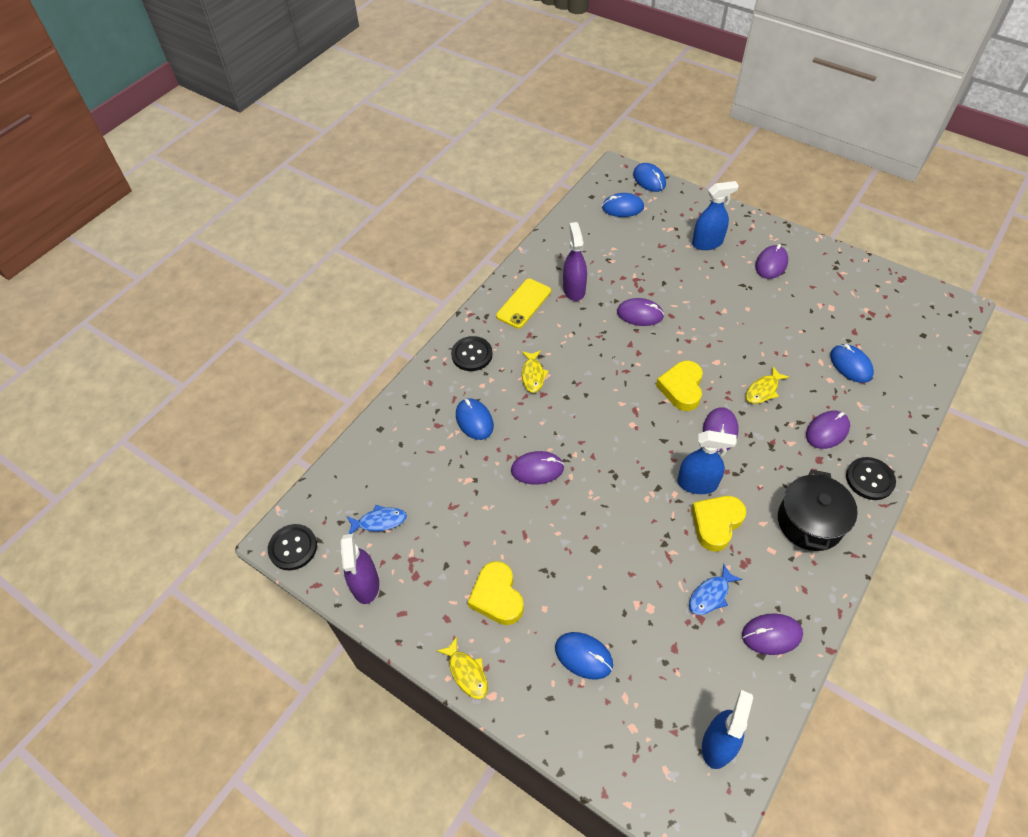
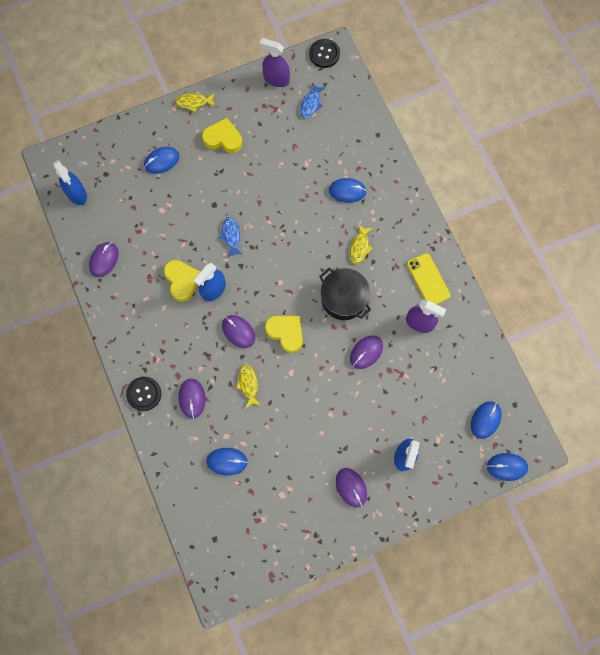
camera: 120 degrees right, 20 degrees up
(472, 355) = (403, 219): black button -> none
(533, 375) = (360, 247): yellow fish -> yellow fish turned 105 degrees counterclockwise
(537, 469) = (286, 206): purple mouse -> none
(710, 595) = (146, 246): blue fish -> blue fish (231, 236)
(809, 522) = (145, 334): black pot -> black pot (343, 298)

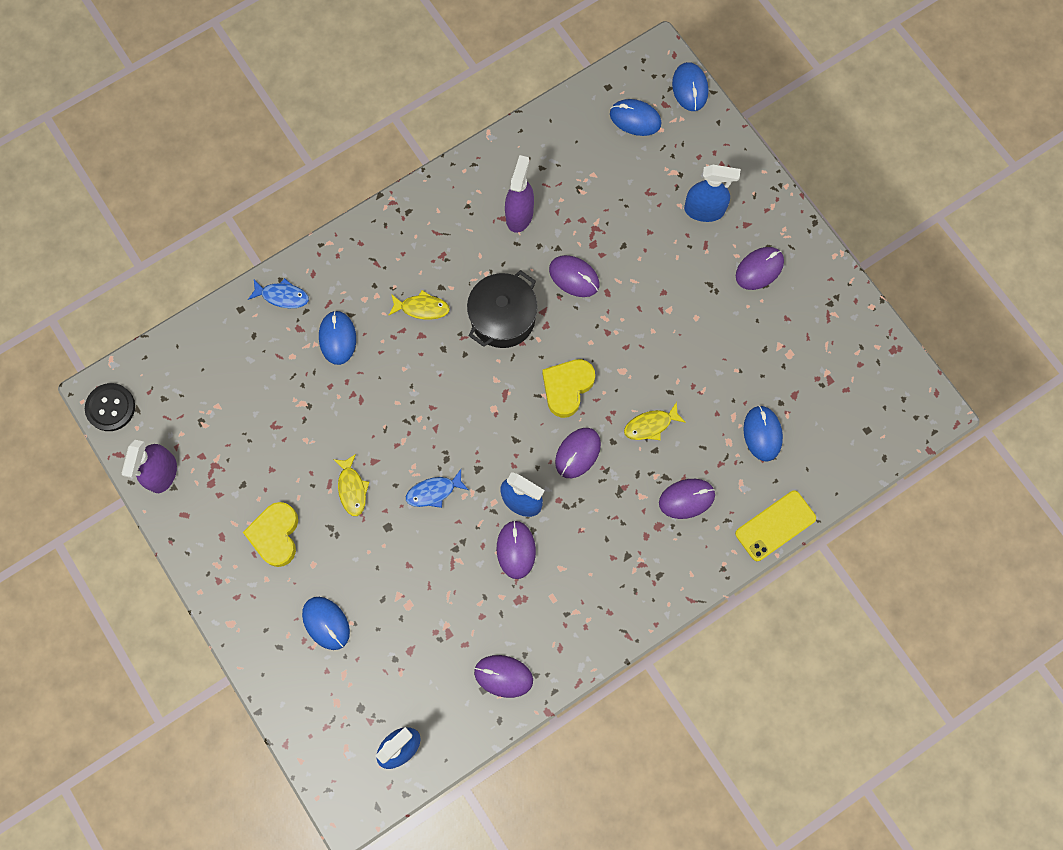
camera: 100 degrees left, 0 degrees up
(144, 394) = (694, 568): black button -> none
(182, 281) = (516, 550): yellow heart -> purple mouse
(194, 102) = (218, 594): yellow fish -> yellow fish (352, 488)
(311, 104) = (200, 413): blue fish -> blue fish (282, 296)
(428, 279) = (455, 211): yellow phone -> yellow phone (775, 525)

